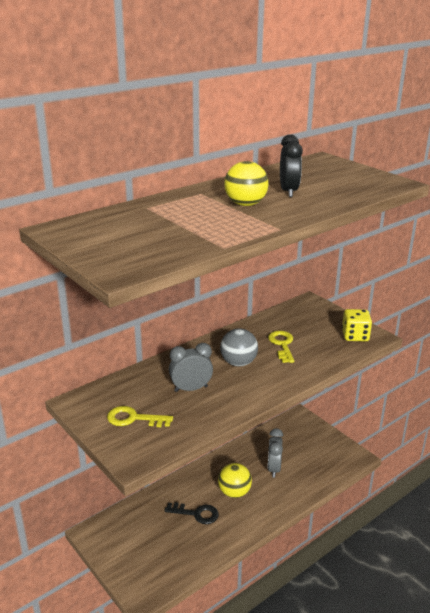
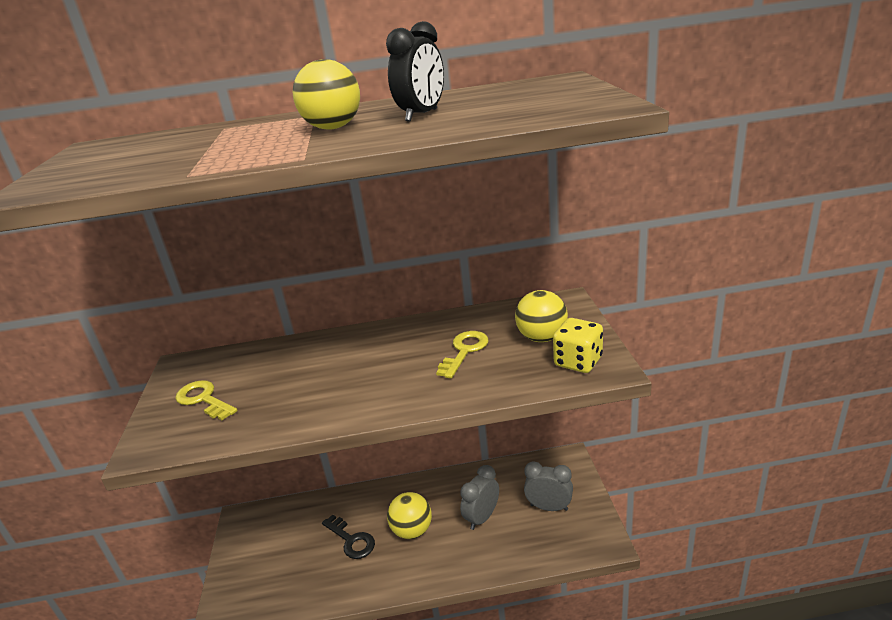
camera: 35 degrees right, 0 degrees up
(191, 389) = (298, 381): grey clock -> grey clock (549, 507)
(238, 363) = (386, 362): grey ball -> none
(320, 327) = (542, 338): none -> yellow ball

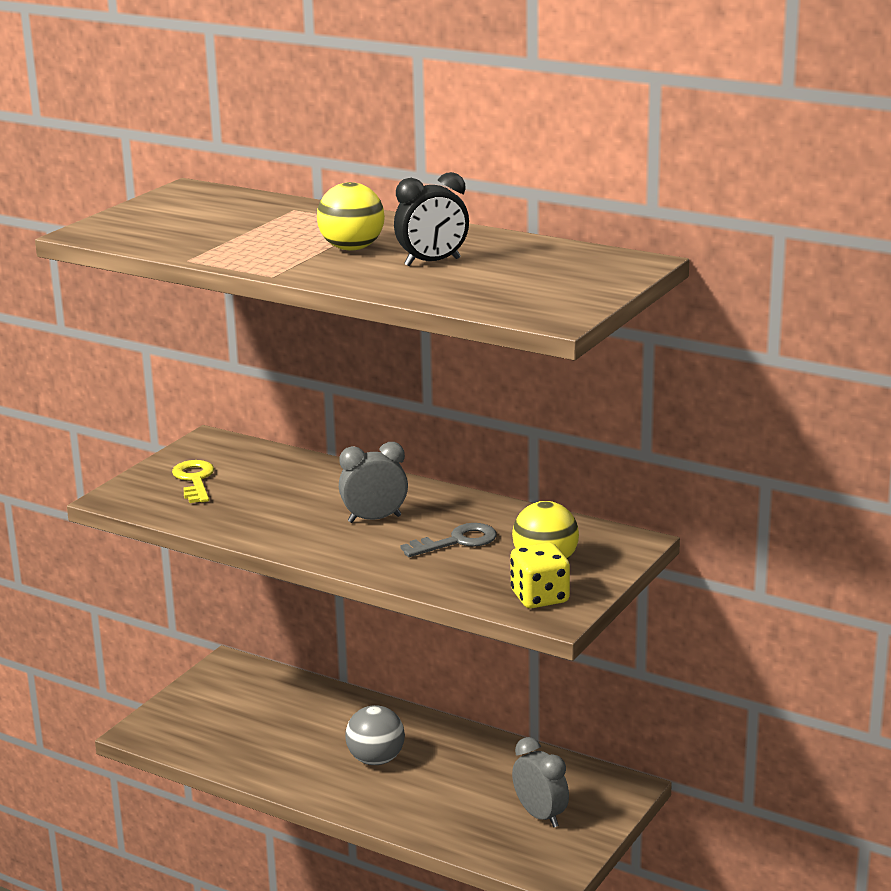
camera: 35 degrees right, 5 degrees down
(351, 540) = (309, 736): black key -> none
(412, 530) = (376, 760): yellow ball -> grey ball
(464, 351) = (457, 541): yellow key -> grey key
(482, 517) = (458, 786): grey clock -> grey clock (374, 519)

